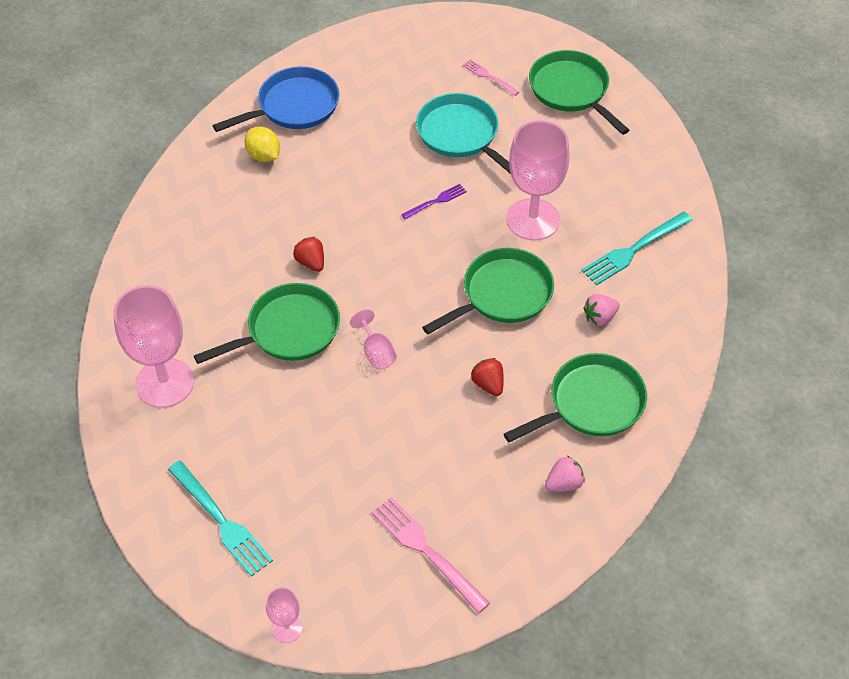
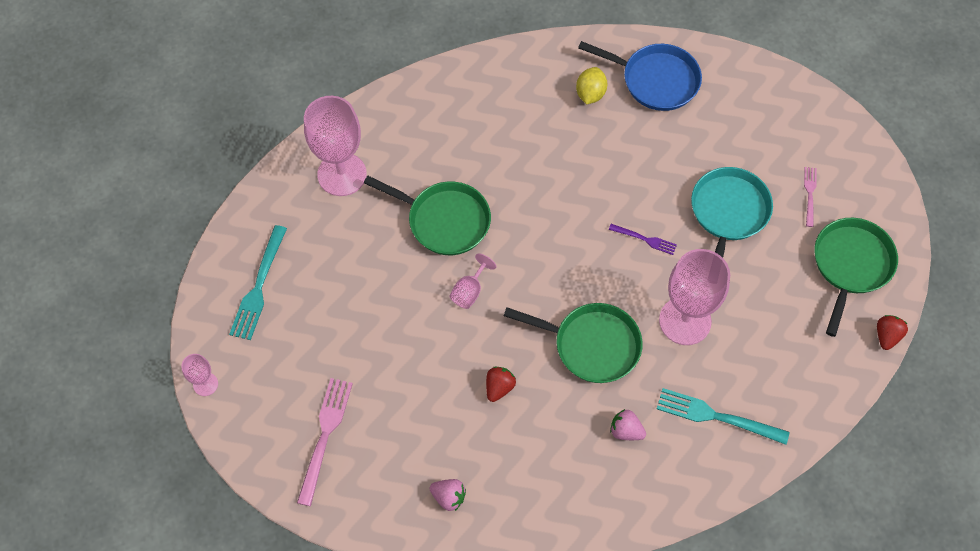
camera: 55 degrees right, 10 degrees up
(311, 262) = (516, 193): red strawberry -> red strawberry (886, 336)
(591, 404) = (537, 474): green pan -> none

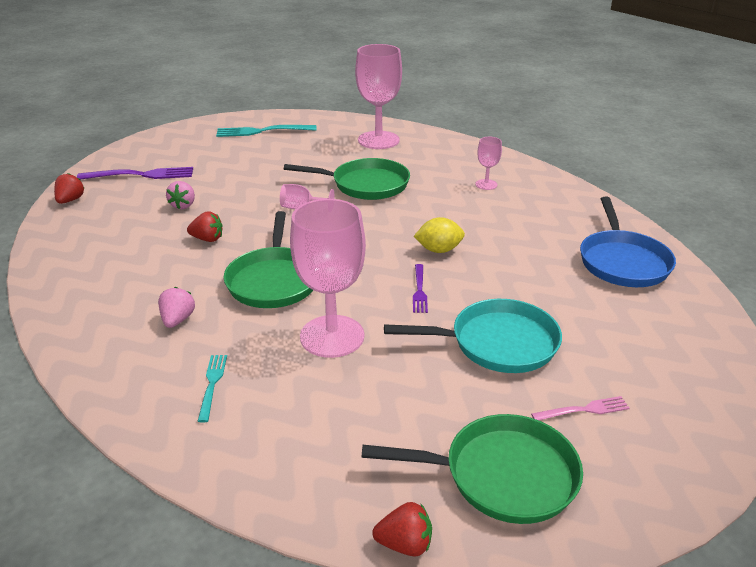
camera: 70 degrees right, 30 degrees down
(205, 384) = (175, 130): pink goblet -> pink goblet (486, 184)
(325, 435) = (141, 175): pink fork -> purple fork
(359, 514) = (70, 200): none -> red strawberry
(444, 220) = (365, 185): green pan -> green pan turned 90 degrees counterclockwise
(449, 497) = (89, 235): pink strawberry -> pink strawberry (183, 205)
(590, 94) = (564, 228): yellow lemon -> yellow lemon (439, 250)
(716, 416) = (212, 384): turquoise fork -> turquoise fork, size x0.56

